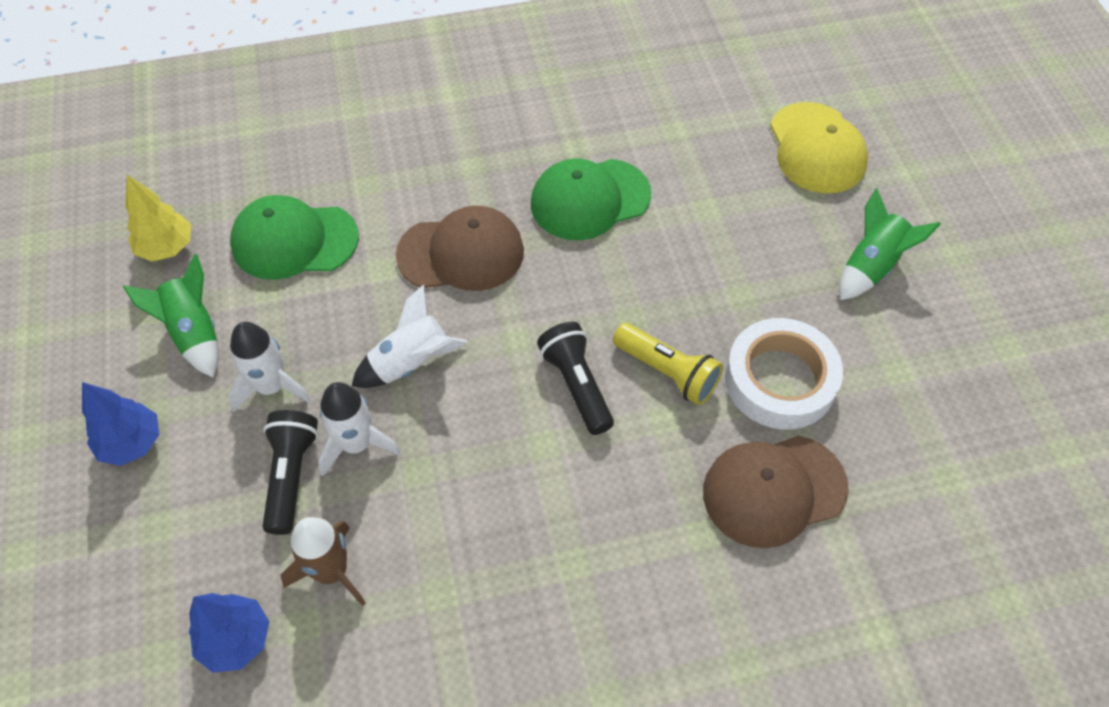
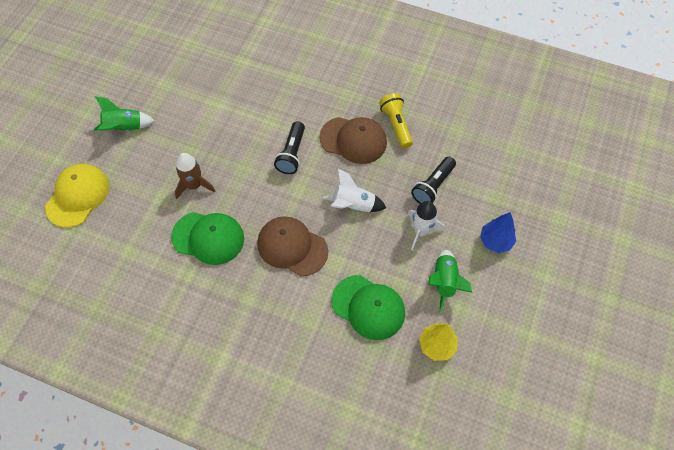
camera: 145 degrees left, 5 degrees up
(236, 639) = (483, 138): blue tree -> none
(332, 572) = (436, 141): brown rocket -> brown rocket (194, 185)
(356, 444) = (398, 183): white rocket -> none
(667, 372) = (251, 137): yellow flashlight -> yellow flashlight (396, 125)
(774, 490) = (254, 75): brown cap -> brown cap (353, 140)
(780, 380) = (212, 108): white tape -> none

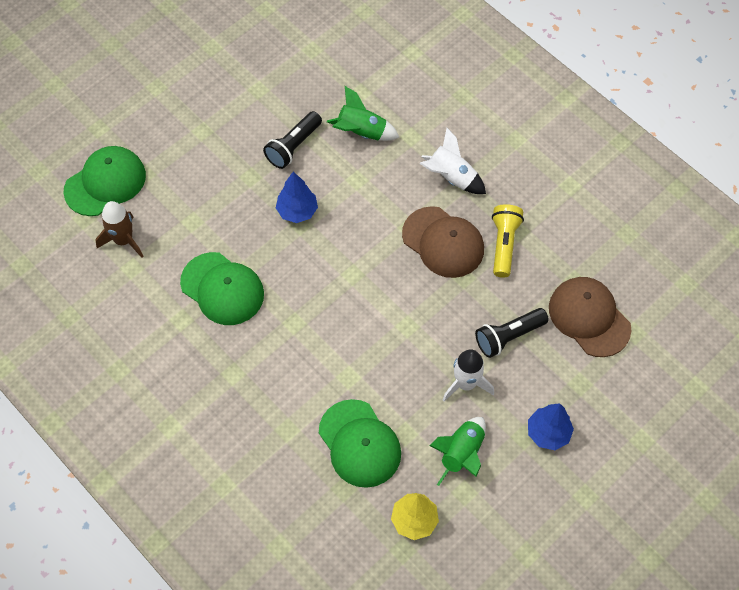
camera: 25 degrees right, 0 degrees up
(77, 196) = (105, 183): yellow cap -> green cap
(124, 128) = (190, 123): green rocket -> green rocket (361, 132)
(194, 185) = (235, 222): brown rocket -> brown rocket (123, 240)
(237, 159) = (297, 211): none -> blue tree
(292, 154) = (363, 229): black flashlight -> black flashlight (293, 146)
(292, 247) = (309, 339): brown cap -> brown cap (589, 317)
(353, 205) = (403, 320): white rocket -> white rocket (451, 177)

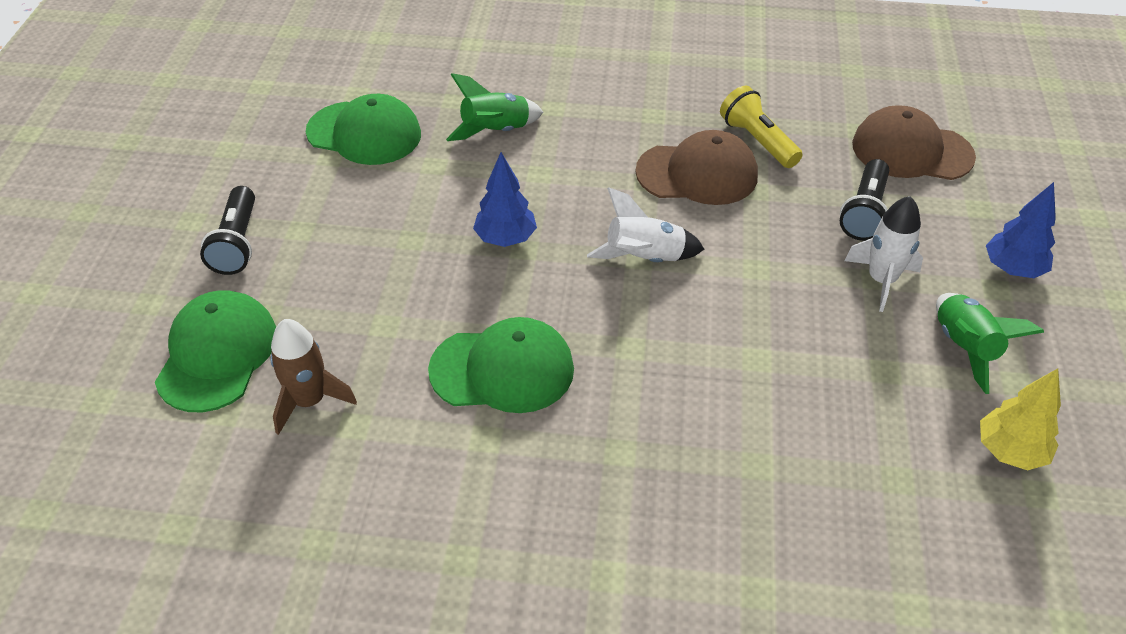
camera: 40 degrees left, 15 degrees down
(293, 146) = (432, 184): black flashlight -> black flashlight (237, 243)
(359, 443) = (854, 417): green cap -> green cap (364, 133)
(451, 177) = (636, 117): white rocket -> white rocket (644, 258)

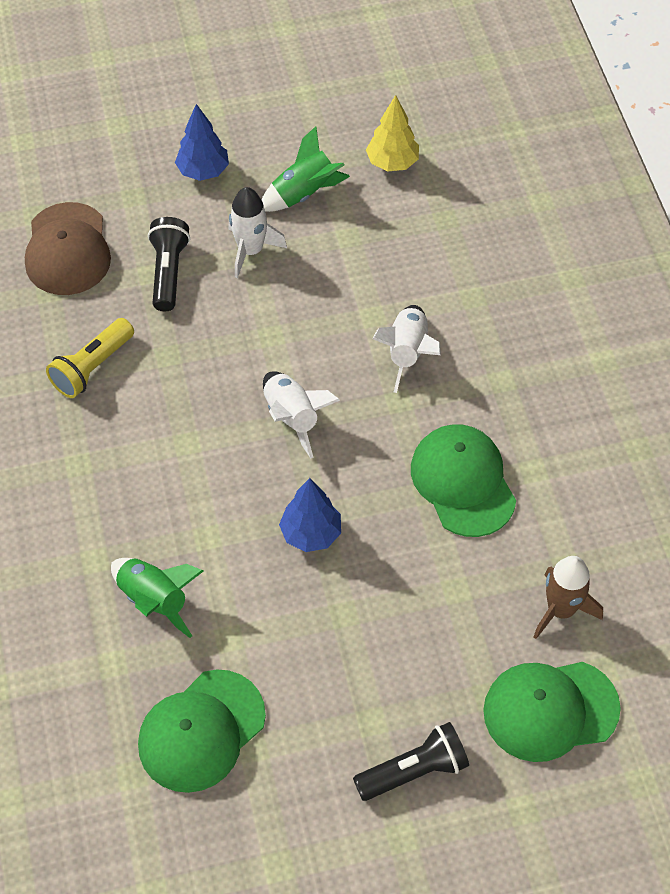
camera: 110 degrees left, 10 degrees up
(364, 133) = (201, 731): green cap -> green cap turned 135 degrees counterclockwise
(693, 374) = (407, 353): none -> white rocket
(697, 174) = (160, 405): brown cap -> none
(864, 212) = (168, 272): black flashlight -> black flashlight turned 90 degrees counterclockwise

